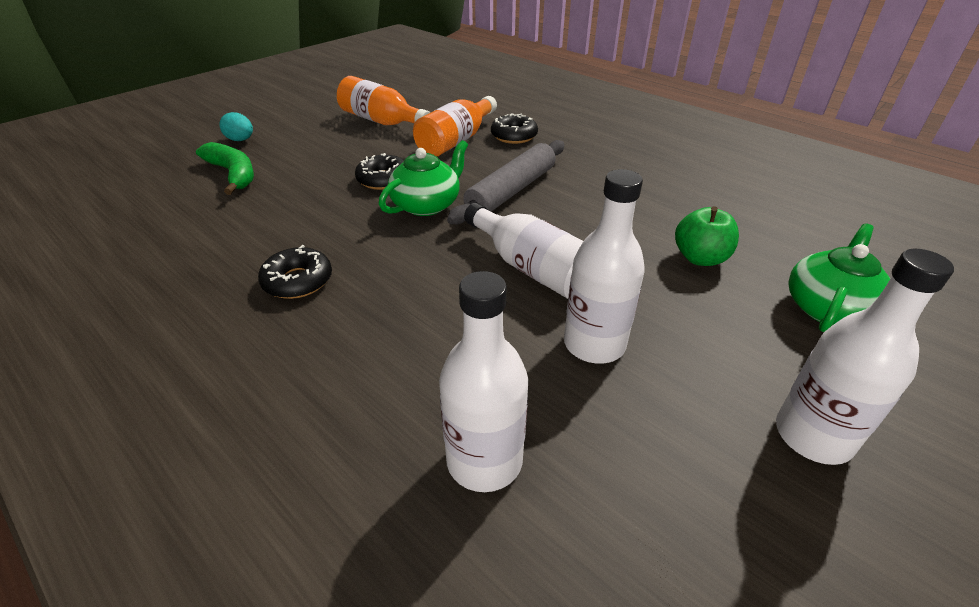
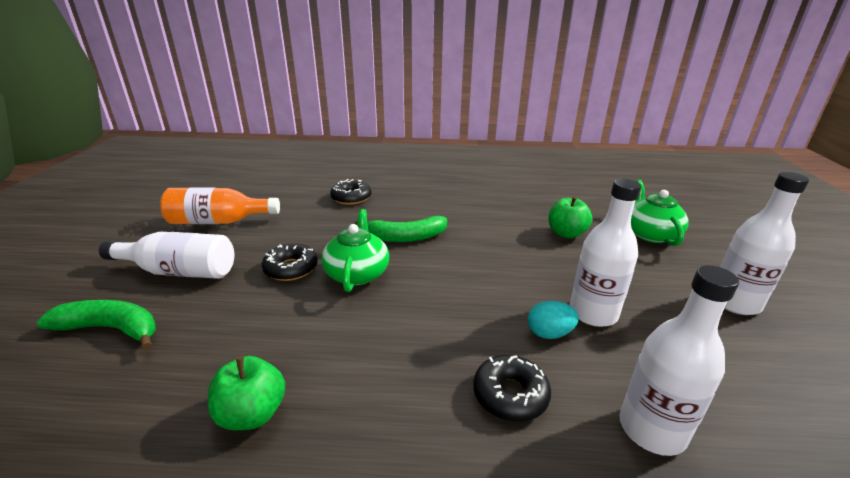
camera: 40 degrees left, 10 degrees down
(237, 266) = (252, 413): none -> green apple
(240, 140) = (71, 292): turquoise egg -> turquoise egg (549, 333)
(298, 281) = (336, 391): black donut -> black donut (510, 395)
(456, 141) = (311, 216): orange bottle -> none
(511, 191) = (405, 237): grey rolling pin -> green banana
(532, 269) = (494, 284): white bottle -> white bottle (179, 271)

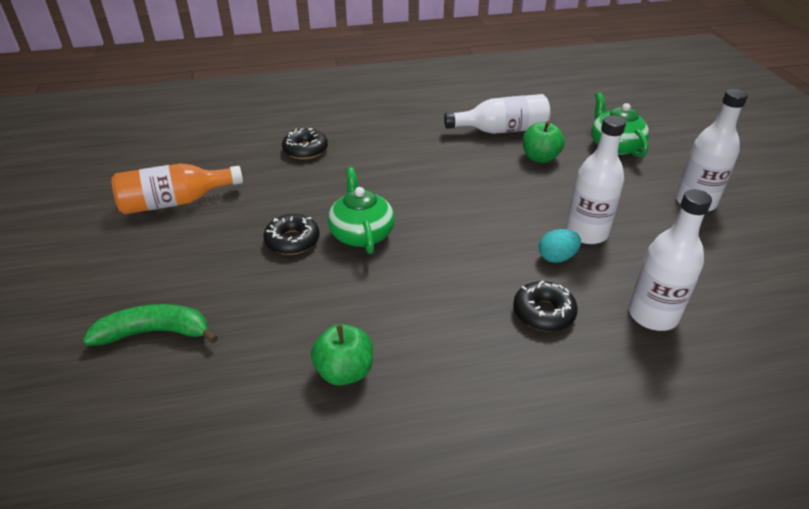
camera: 15 degrees left, 10 degrees up
(179, 271) = (177, 265): white bottle -> white bottle (501, 130)
(405, 237) = (388, 187): green banana -> none

